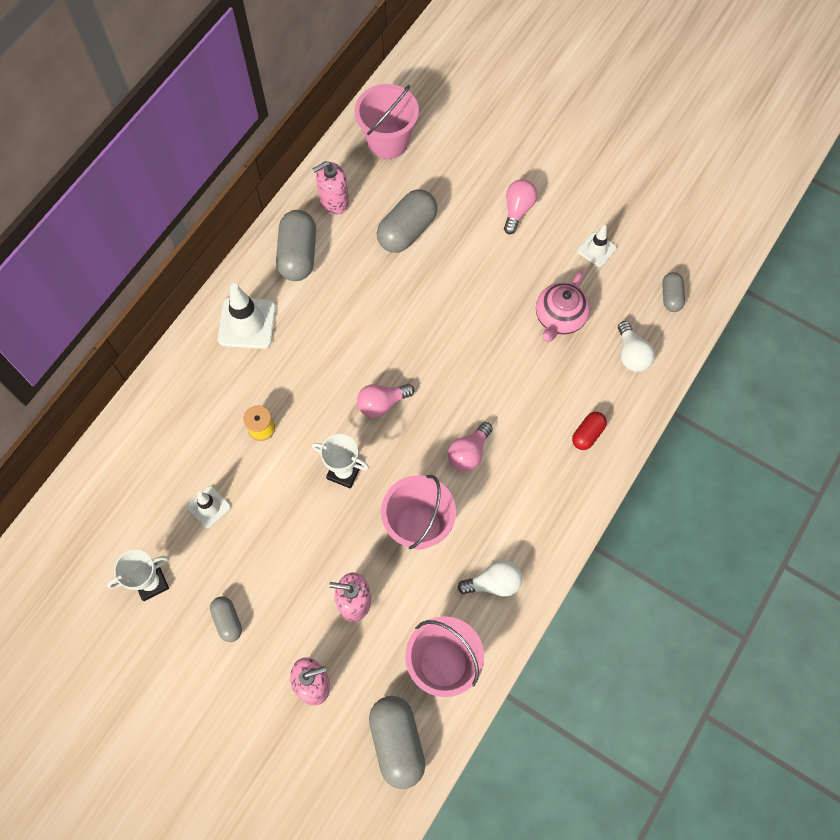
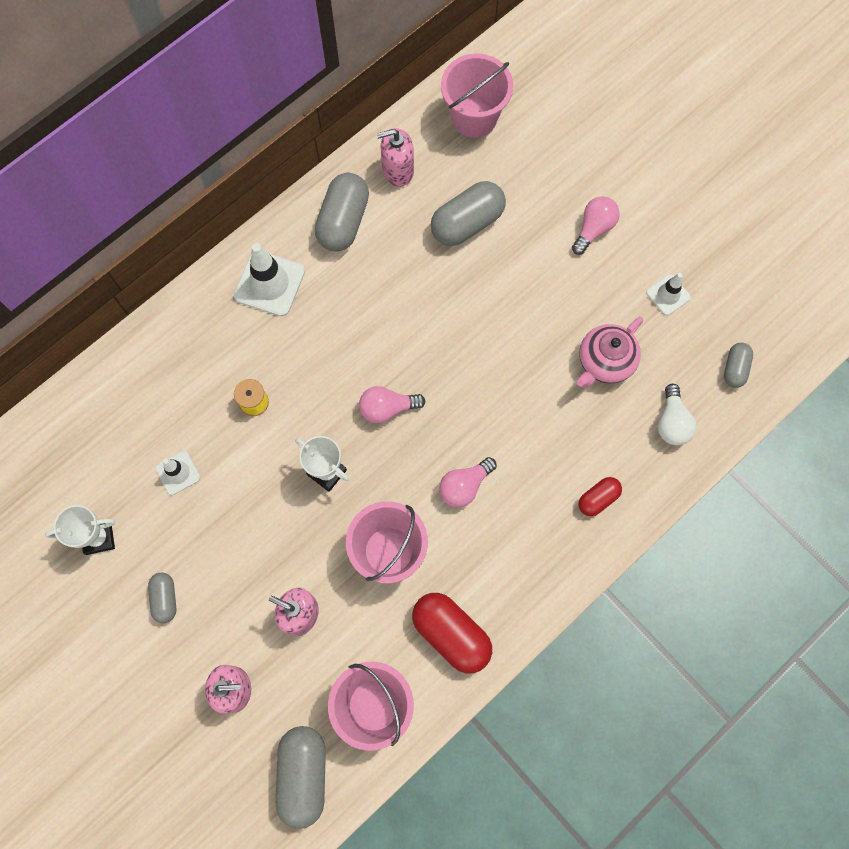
camera: 15 degrees right, 5 degrees up
(494, 583) = (451, 634): white light bulb -> red capsule

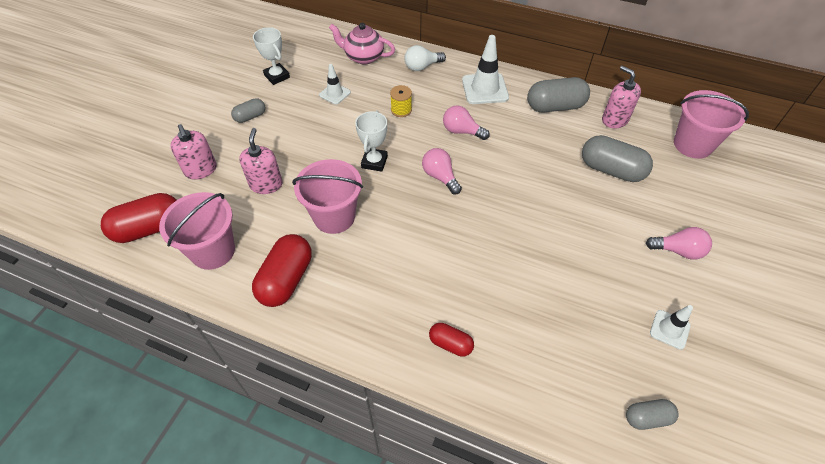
camera: 65 degrees right, 20 degrees down
(303, 775) = (149, 228): grey capsule -> red capsule
(464, 486) = (408, 244): pink light bulb -> pink light bulb (462, 131)
(605, 362) = (573, 302): pink teapot -> pink teapot (363, 57)
(672, 422) = (556, 379): white light bulb -> white light bulb (422, 67)

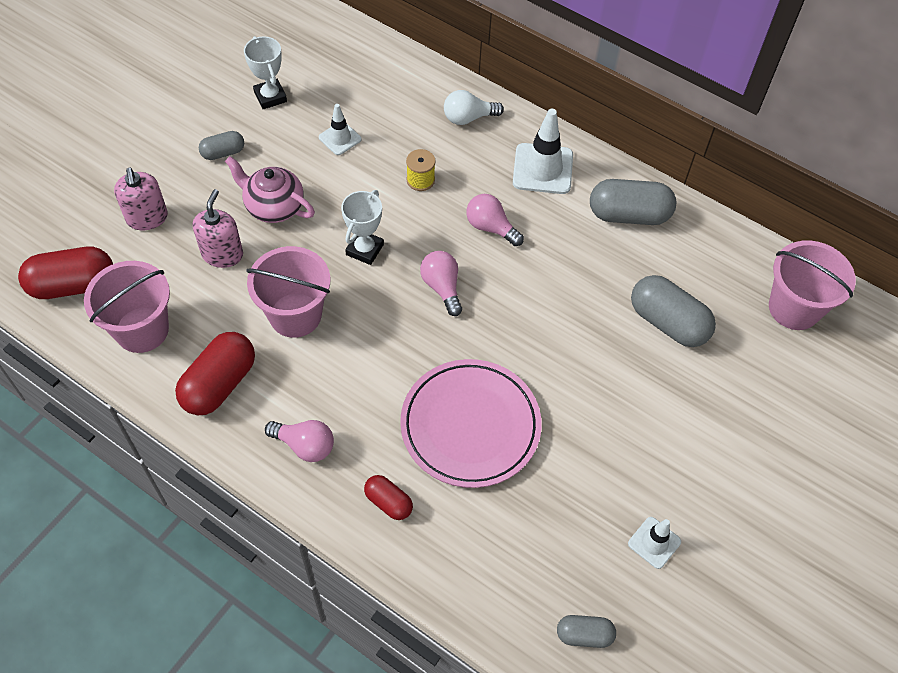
camera: 10 degrees right, 5 degrees up
(363, 57) = (393, 87): pink teapot -> pink teapot (274, 207)
(495, 270) = (470, 426): none -> pink plate
(614, 120) = (703, 250): pink soap dispenser -> none
(678, 251) = (708, 449): pink light bulb -> pink light bulb (305, 445)

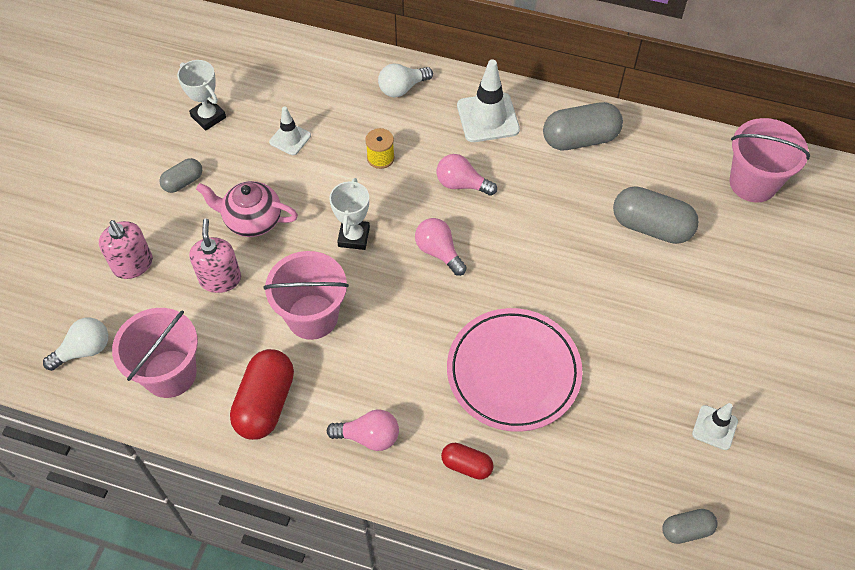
camera: 15 degrees left, 0 degrees up
(73, 285) = (84, 350): red capsule -> white light bulb

